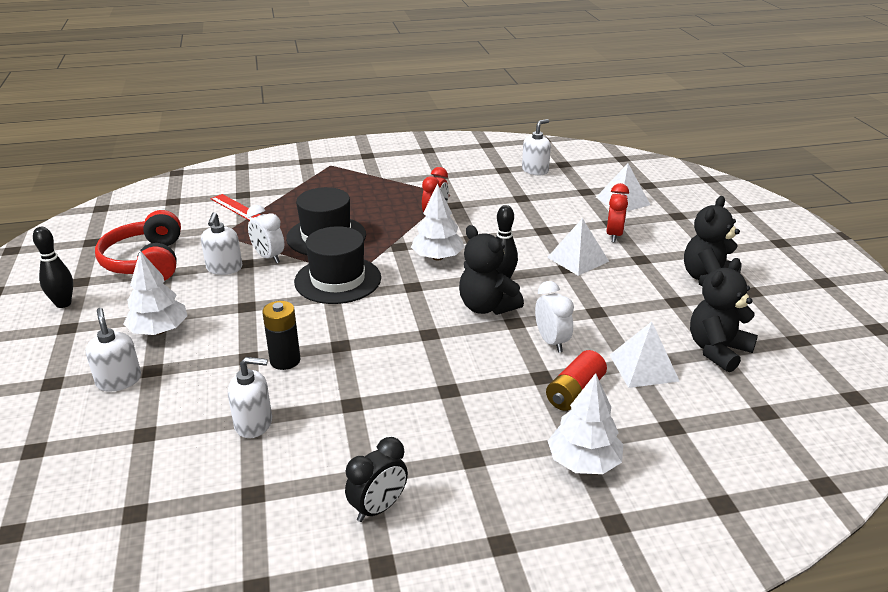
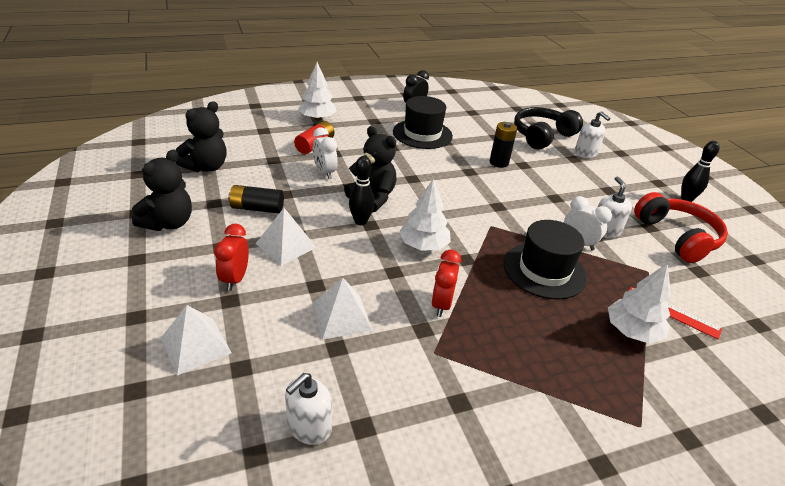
camera: 170 degrees right, 5 degrees up
(158, 421) = (542, 136): none -> black headphones
(159, 330) = (596, 180): white tree -> white tree (632, 331)
(254, 423) = (492, 134): white soap dispenser -> none
(338, 280) = (502, 220): black hat -> black hat (422, 134)
(622, 295) = (257, 208): none -> black battery
(643, 367) = (265, 157): white pyramid -> white pyramid (341, 316)

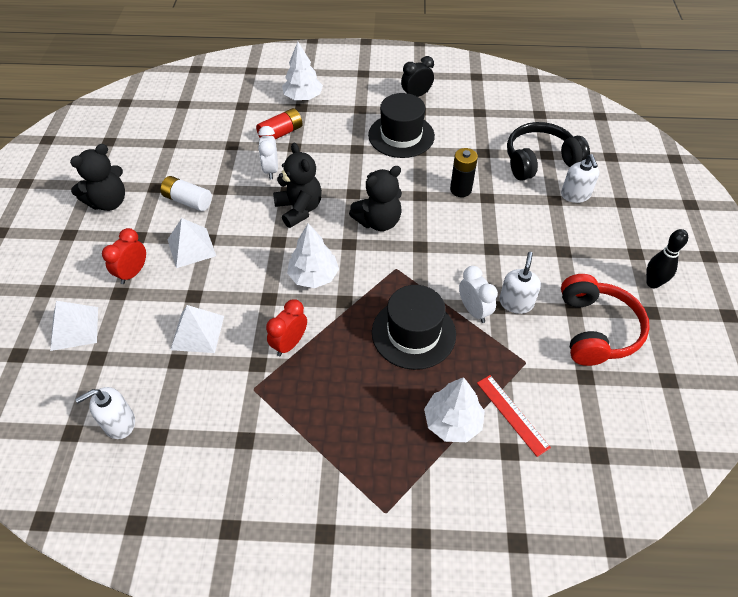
camera: 25 degrees right, 15 degrees up
(206, 167) = (168, 143): black teddy bear -> black teddy bear (378, 221)
(257, 208) = (188, 201): black battery -> white battery
(360, 221) = (271, 235): black bowling pin -> none

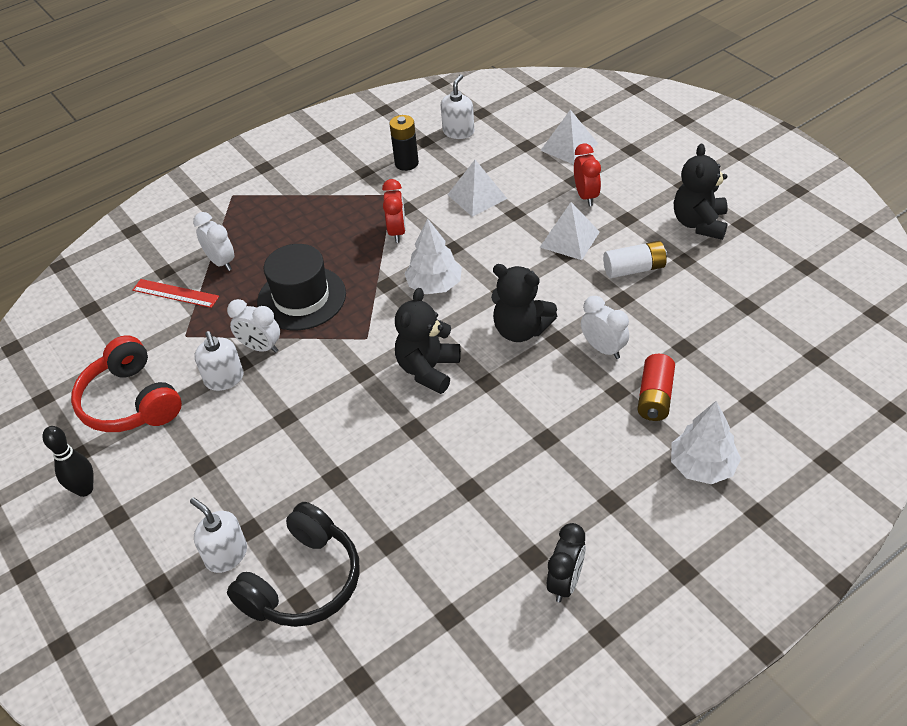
camera: 145 degrees right, 5 degrees down
(401, 135) = (514, 495): black hat -> none
(452, 422) = (221, 262): white tree -> white clock
(460, 189) = (373, 466): black battery -> black battery (406, 163)

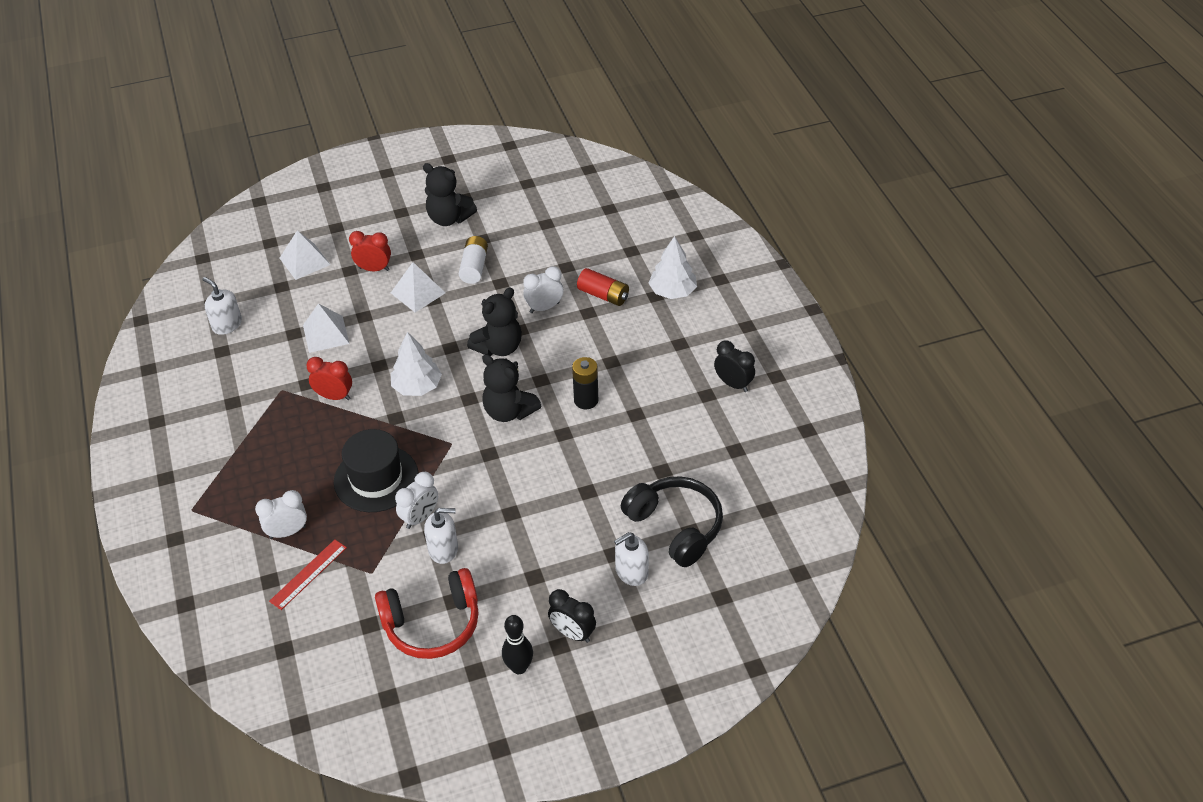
camera: 75 degrees left, 0 degrees up
(133, 523) = (572, 633): none -> black clock
(406, 163) = (244, 370): black battery -> black battery (586, 400)

